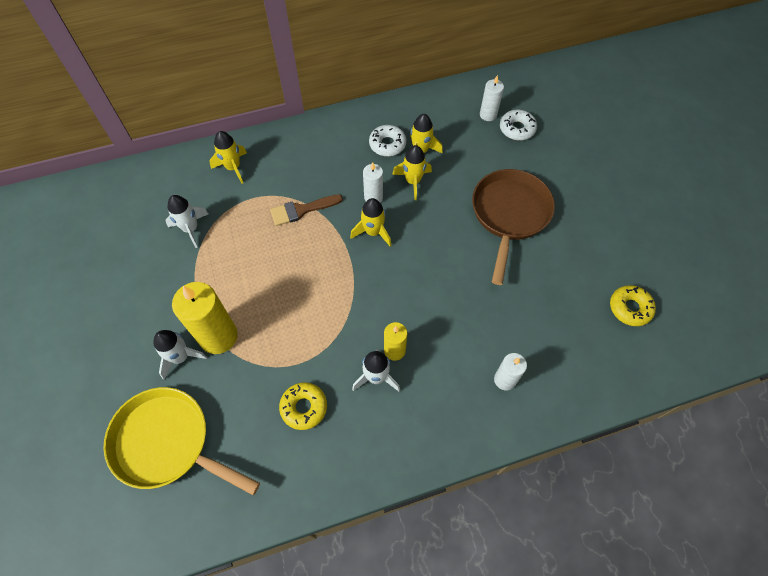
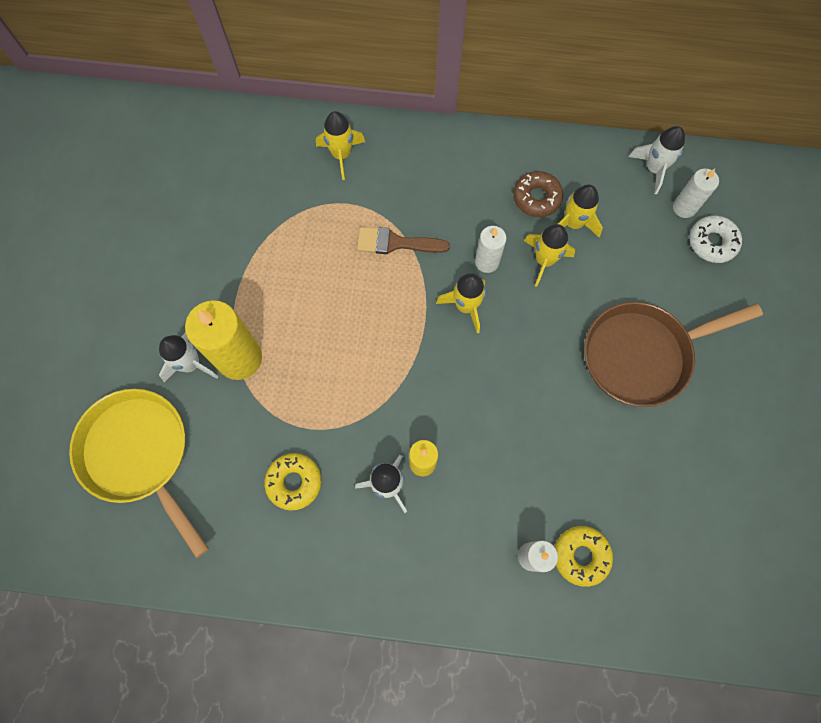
camera: 25 degrees right, 10 degrees up
(191, 229) = (263, 214): white rocket -> white rocket (653, 169)
(387, 144) = (536, 198): white donut -> brown donut
(509, 215) = (642, 355): brown pan -> brown pan turned 150 degrees counterclockwise
(630, 308) = (730, 541): yellow donut -> yellow donut (581, 555)

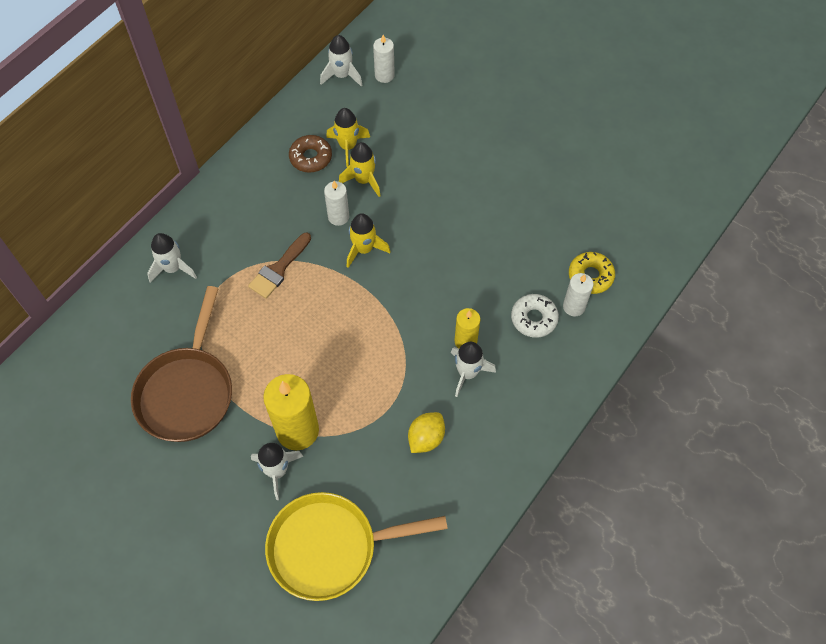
camera: 60 degrees left, 10 degrees down
(294, 482) = (426, 438): yellow donut -> yellow lemon
(341, 155) = (173, 268): yellow rocket -> white rocket
(642, 355) = (474, 161): brown pan -> brown pan (187, 391)
(712, 242) = (421, 75): white donut -> white donut (534, 319)

